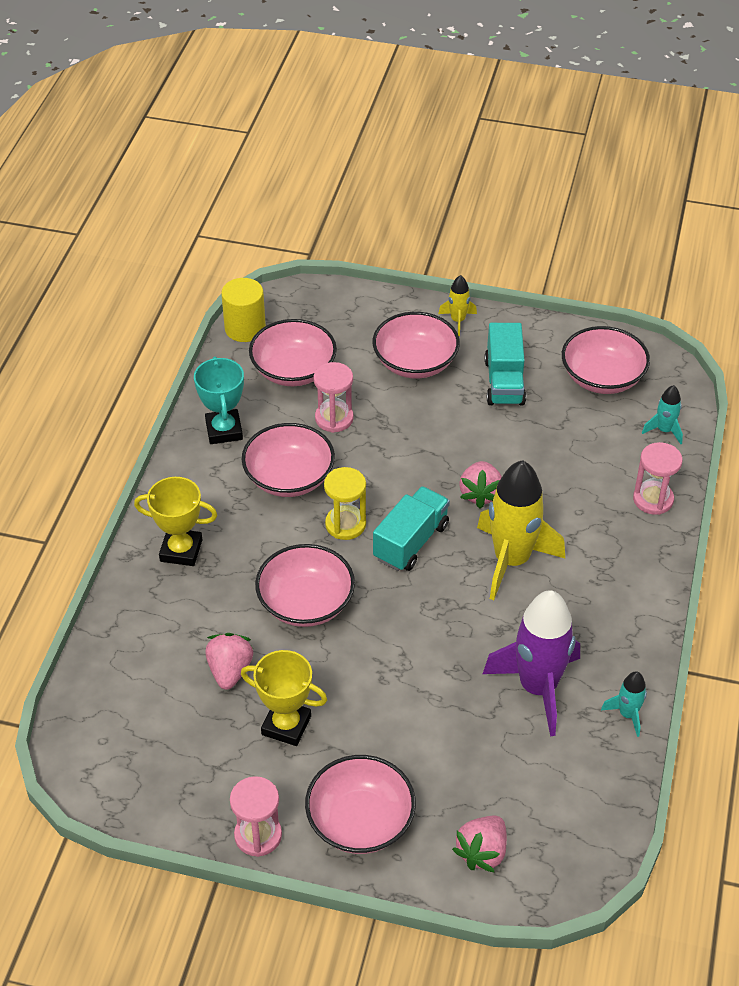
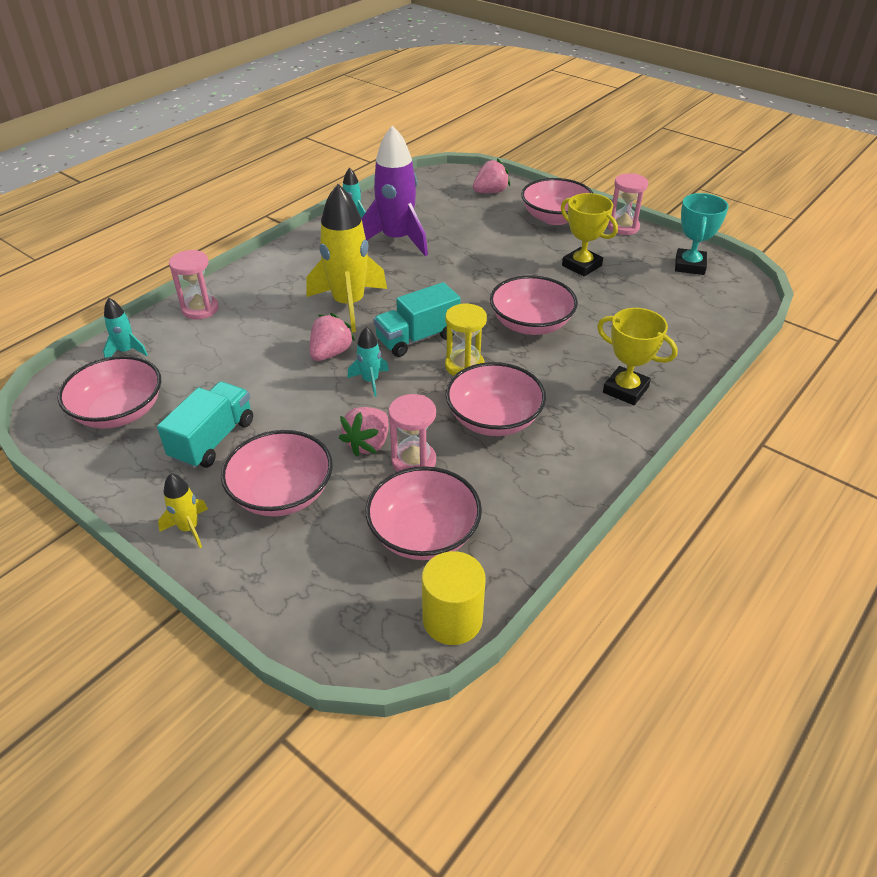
camera: 155 degrees left, 5 degrees down
(224, 430) = (540, 488): turquoise trophy -> turquoise trophy (690, 265)
(230, 671) = (611, 302): pink strawberry -> pink strawberry (368, 444)
(421, 477) = (370, 381): none -> turquoise rocket

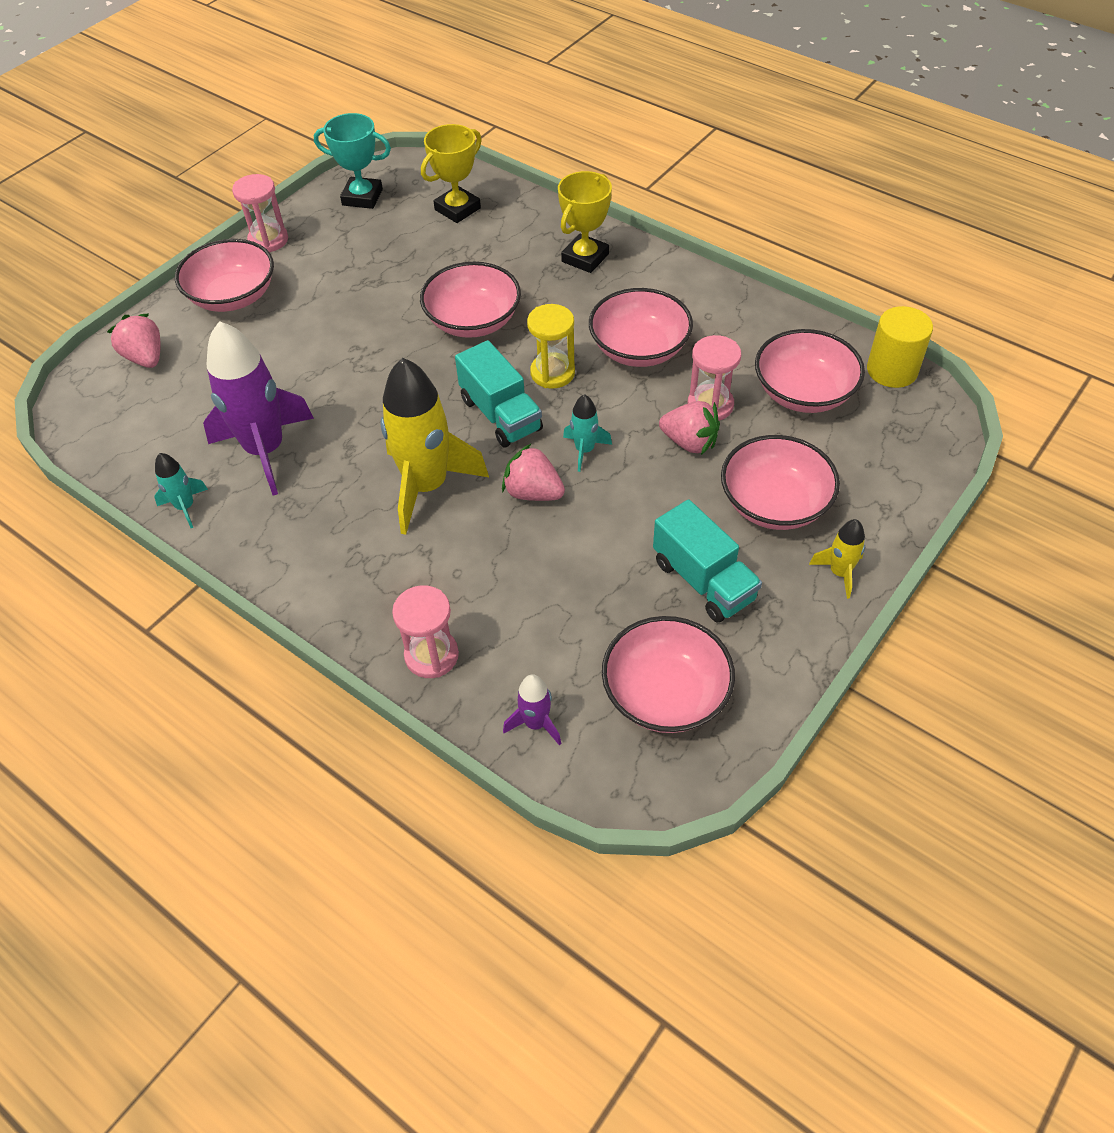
camera: 90 degrees left, 10 degrees up
(127, 351) = (536, 723): turquoise rocket -> purple rocket
(213, 440) = (703, 580): turquoise truck -> turquoise truck turned 150 degrees counterclockwise
(581, 265) = (353, 278): yellow trophy -> yellow trophy (457, 209)

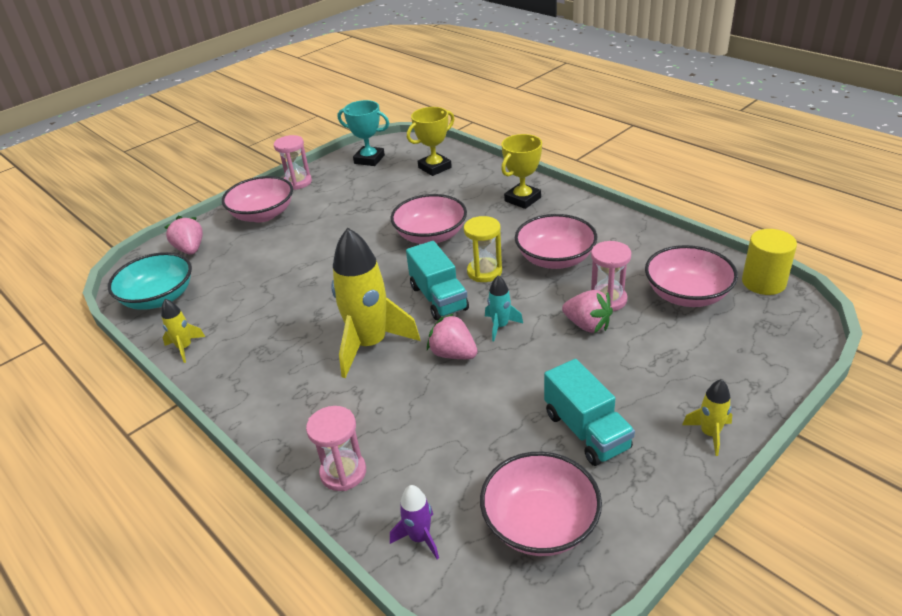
camera: 10 degrees right, 15 degrees down
(125, 436) = (159, 298): none -> turquoise bowl
(185, 507) = (185, 347): turquoise rocket -> yellow rocket
(265, 450) = (255, 313): purple rocket -> none
(774, 503) = (655, 375): pink bowl -> none

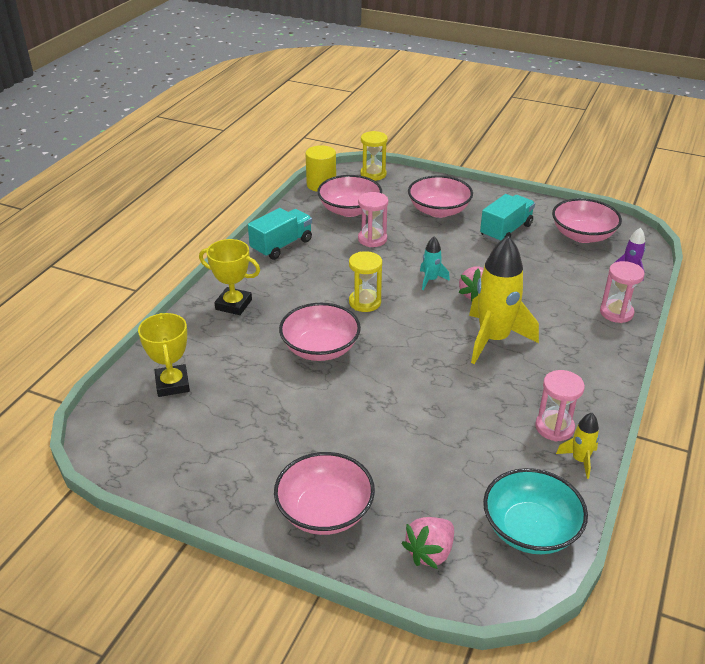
camera: 115 degrees left, 0 degrees up
(297, 182) = (232, 510): pink hourglass -> pink hourglass (554, 427)
(369, 159) = (155, 454): turquoise trophy -> none
(435, 167) = (172, 384): yellow trophy -> yellow trophy turned 45 degrees clockwise
(438, 298) = (414, 318): turquoise truck -> turquoise truck (281, 245)
(555, 259) = (329, 270): pink bowl -> pink bowl (439, 210)
(587, 325) = (406, 243): pink strawberry -> none
(709, 434) = (477, 194): yellow rocket -> none
(793, 335) = (373, 174): none -> yellow hourglass

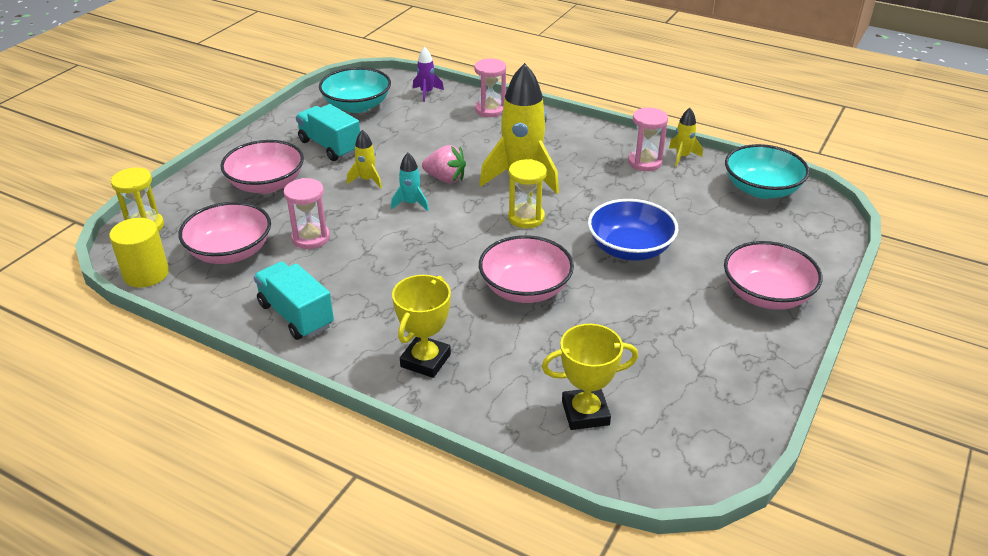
camera: 85 degrees left, 0 degrees up
(365, 302) = (443, 252): yellow hourglass -> yellow hourglass (526, 218)
(388, 412) = (630, 249): none -> blue bowl
(430, 552) = (798, 239): pink strawberry -> none
(460, 255) = (367, 180): none -> yellow rocket
(582, 235) = (357, 106): pink bowl -> turquoise bowl

